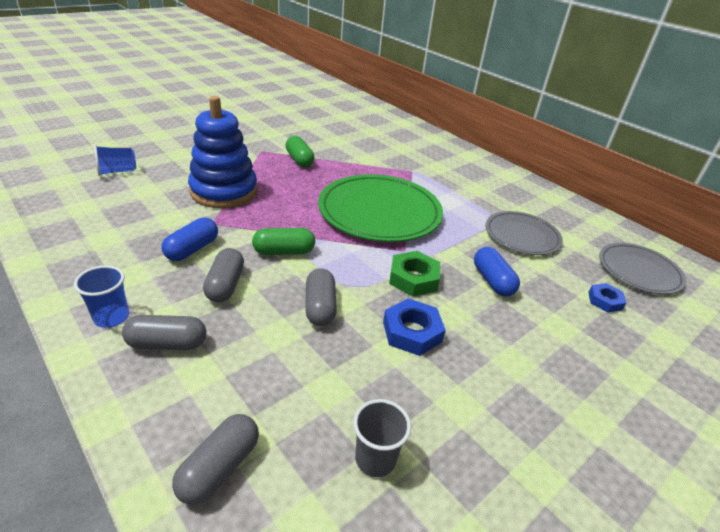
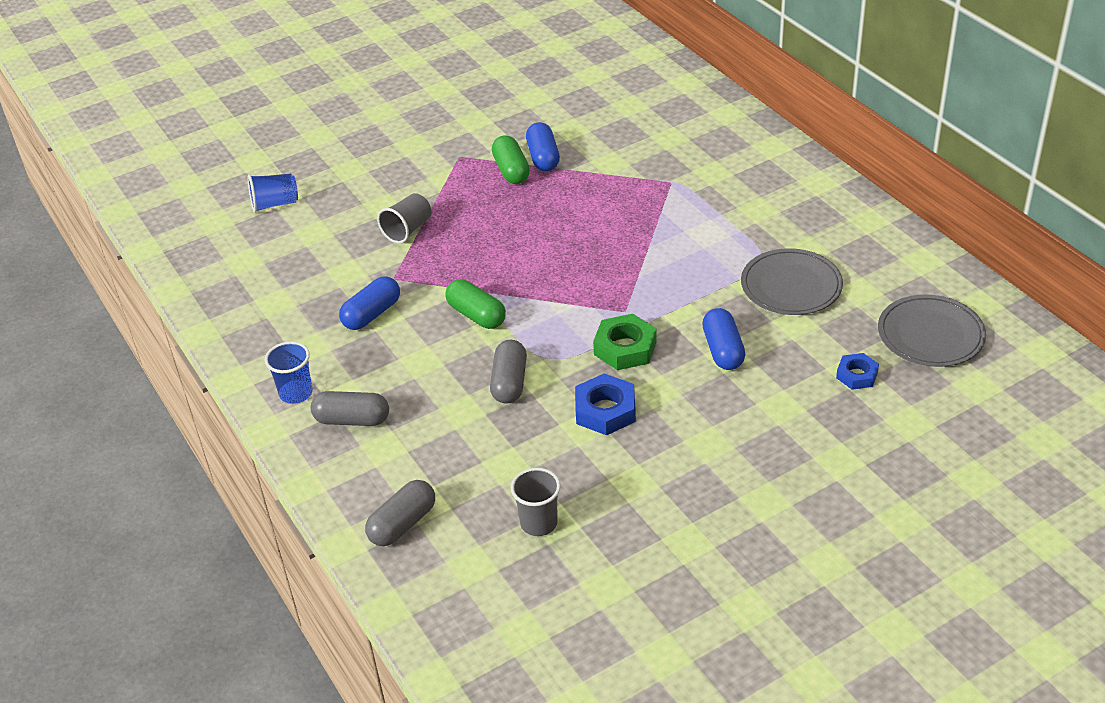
camera: 15 degrees right, 5 degrees up
(224, 191) = (408, 230): blue stacking toy -> grey cup
(225, 285) = (409, 358): grey capsule -> none
(284, 251) = (476, 315): green capsule -> green capsule turned 45 degrees clockwise
(321, 154) = (543, 157): none -> blue capsule
(379, 212) = (606, 254): green plate -> none

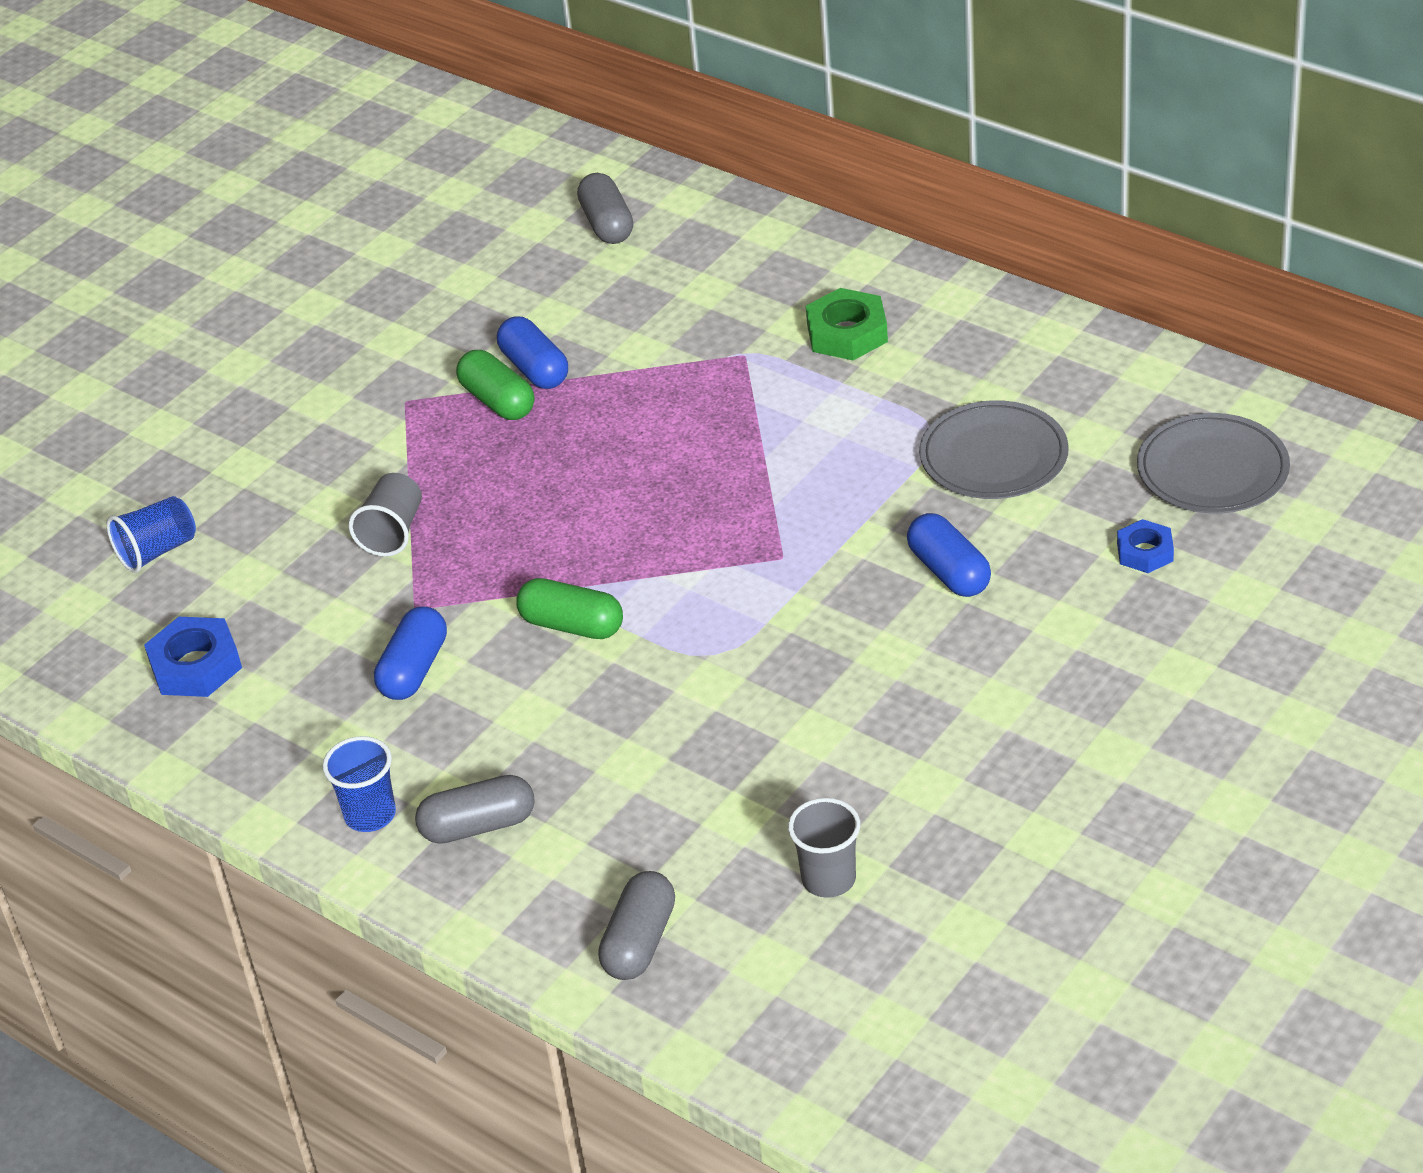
camera: 20 degrees left, 0 degrees up
(509, 383) = (676, 705): grey capsule -> grey capsule (607, 224)
(605, 410) = (833, 701): blue nut -> blue nut (196, 666)
(625, 348) = (812, 608): green nut -> green nut (847, 333)

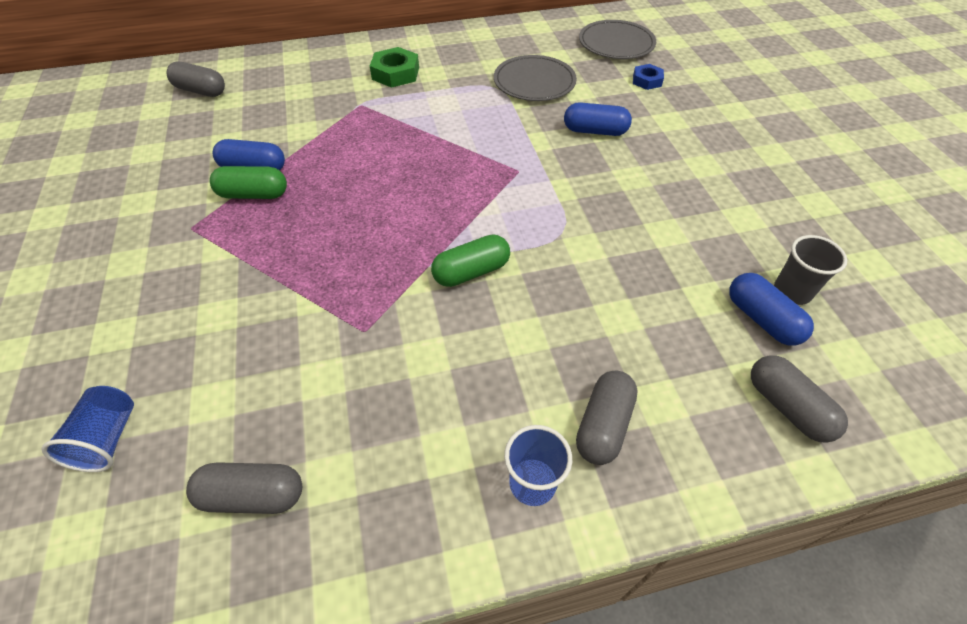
camera: 55 degrees left, 10 degrees up
(196, 666) = (253, 495): blue nut -> grey capsule
(393, 532) = (285, 300): grey cup -> none
(414, 669) = (418, 366): blue capsule -> blue capsule (762, 319)

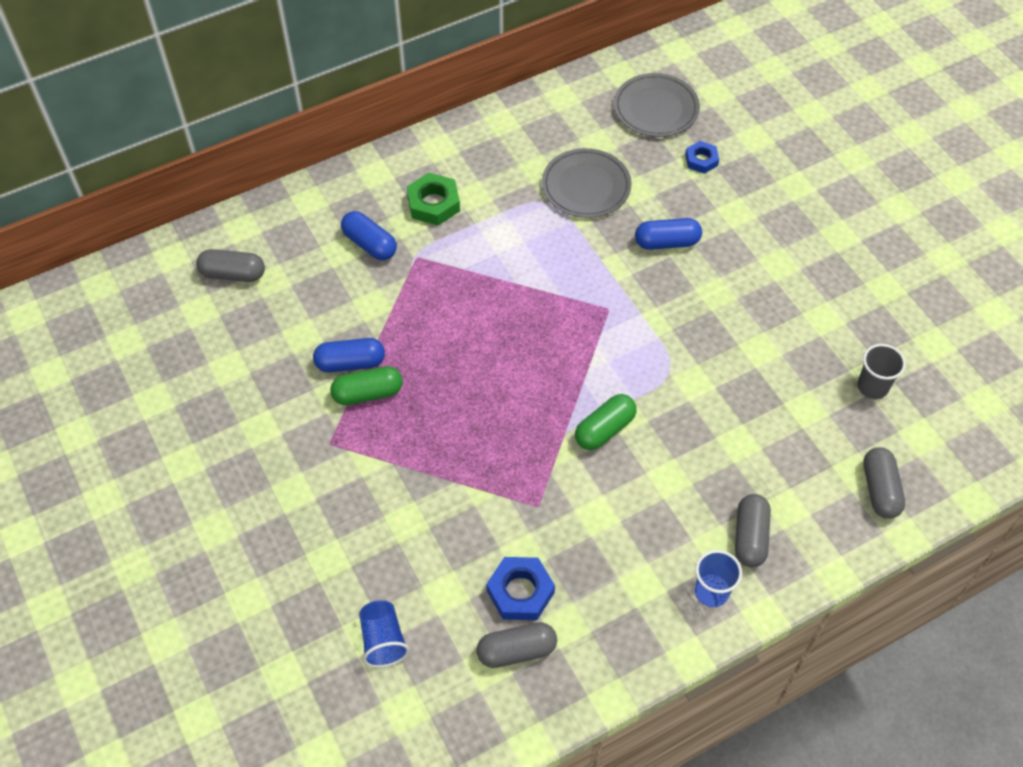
camera: 15 degrees left, 5 degrees up
(296, 422) = (520, 592): none -> blue nut
(762, 319) = (852, 418): blue capsule -> blue capsule (370, 244)
(787, 407) = (880, 490): grey capsule -> grey capsule turned 45 degrees clockwise

